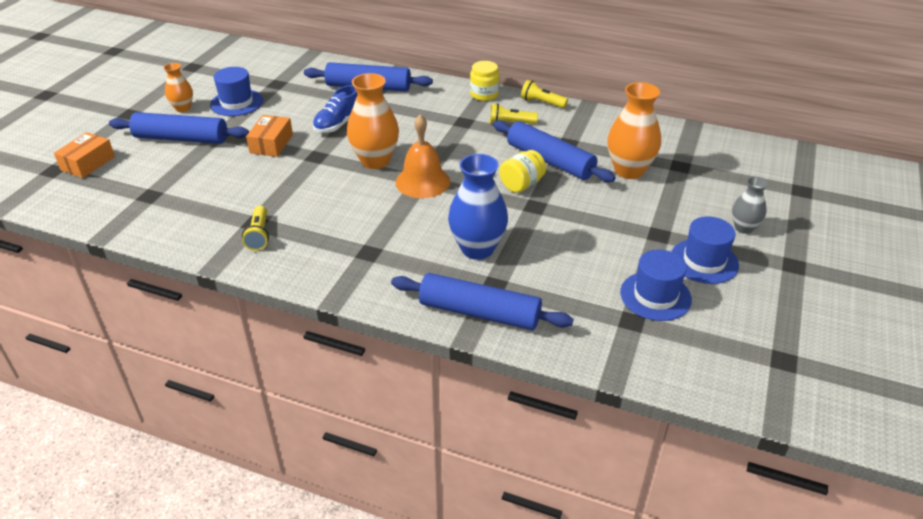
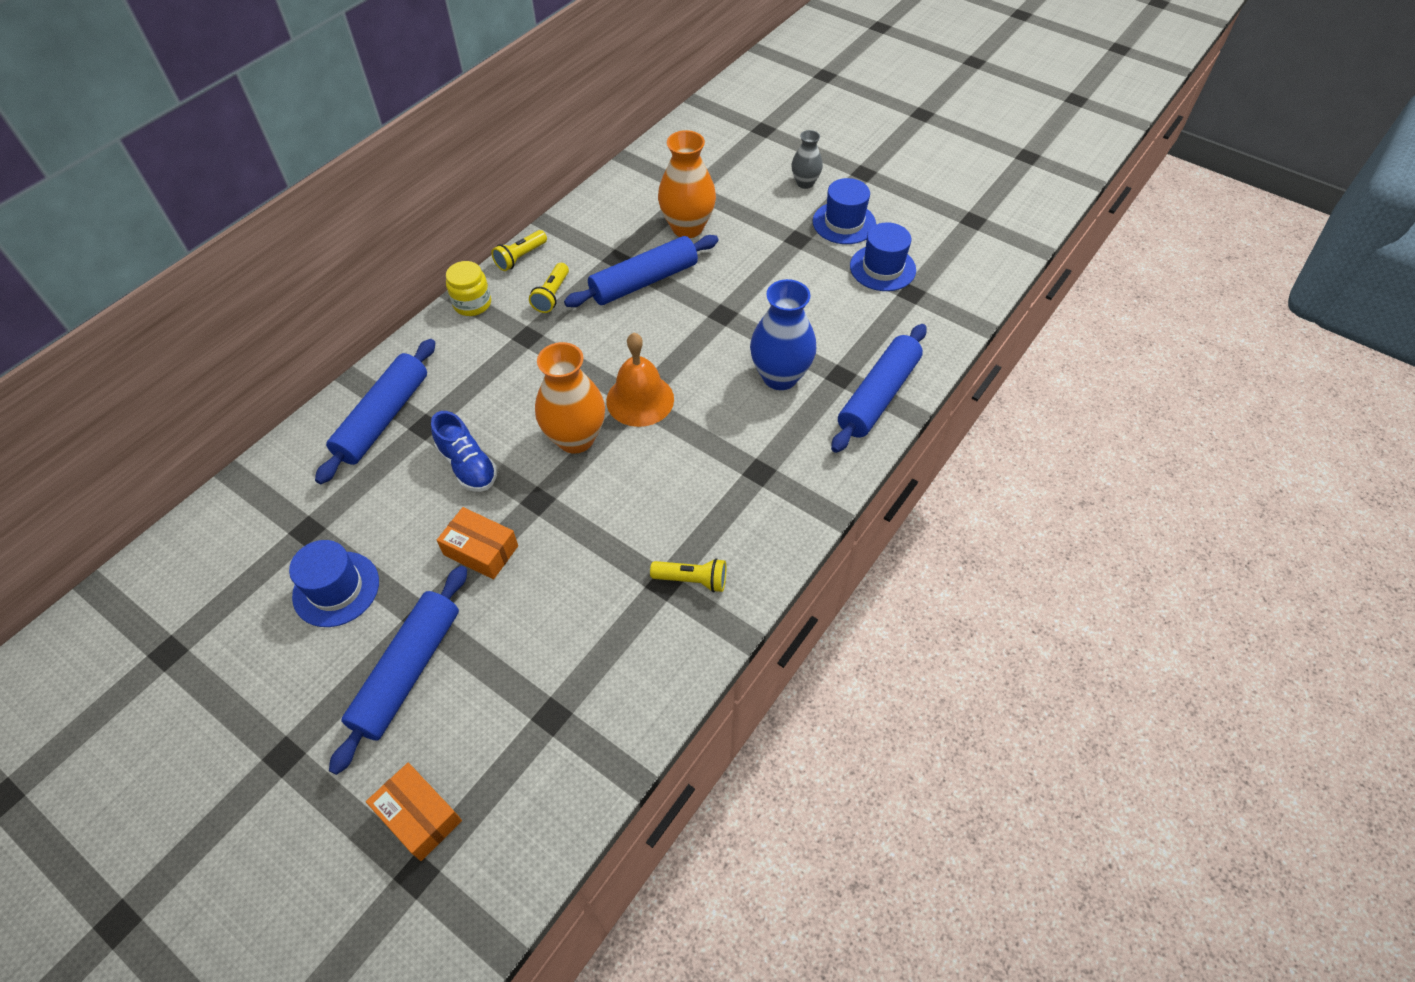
camera: 75 degrees left, 15 degrees up
(183, 108) = (310, 669): orange vase -> none
(521, 184) = (680, 315): yellow jar -> none

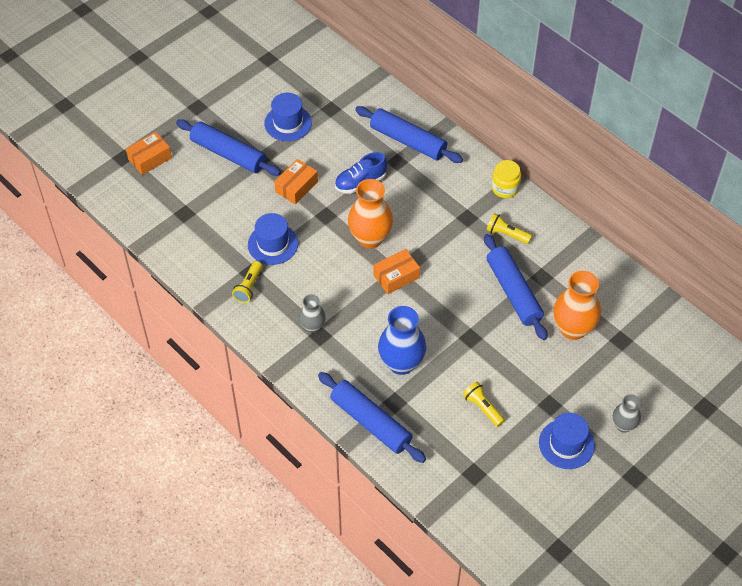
camera: 100 degrees right, 0 degrees up
(520, 257) = (550, 218): yellow flashlight -> yellow flashlight (482, 408)
(640, 399) = (396, 276): orange bell -> orange box
(746, 483) = (312, 326): none -> grey vase
(882, 268) = (506, 460): blue hat -> blue hat (273, 244)

